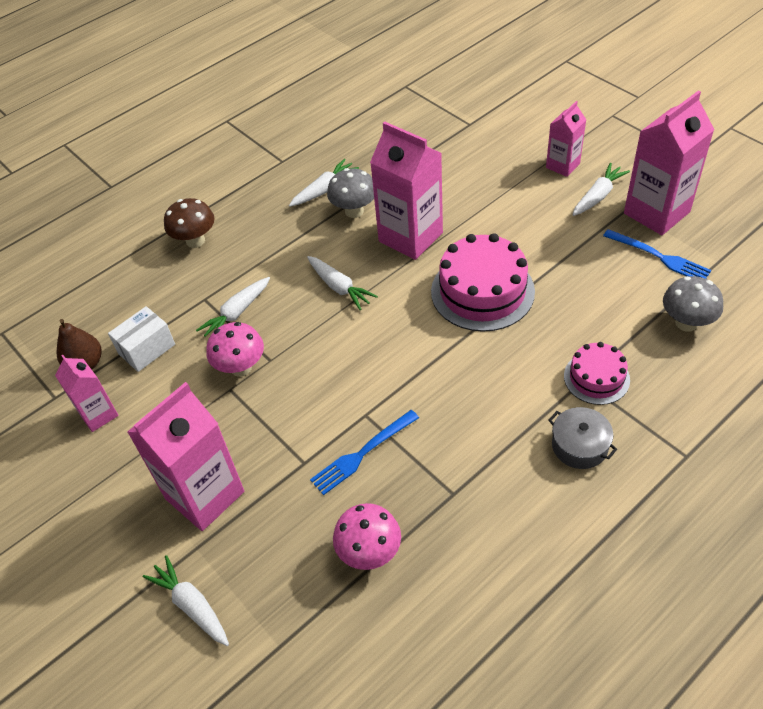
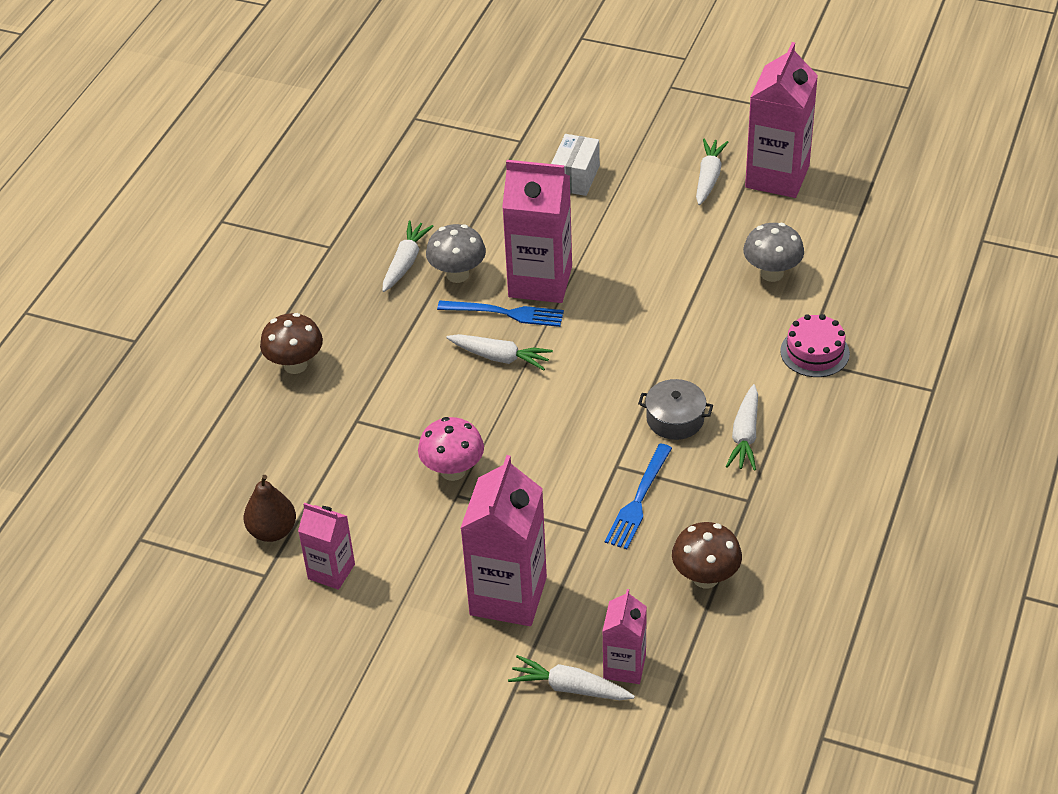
camera: 30 degrees left, 5 degrees down
(147, 349) = (332, 491): white box -> white box (576, 178)
(237, 313) = (406, 421): white carrot -> white carrot (745, 435)
(369, 552) = (705, 577): pink mushroom -> brown mushroom
(482, 291) = (653, 310): pink cake -> none
(562, 165) = (652, 156): pink carton -> pink carton (624, 666)
(579, 445) = (836, 416): grey pot -> grey pot (675, 419)
(659, 257) = (806, 220): blue fork -> blue fork (506, 313)
(686, 323) = (866, 274): grey mushroom -> grey mushroom (771, 273)

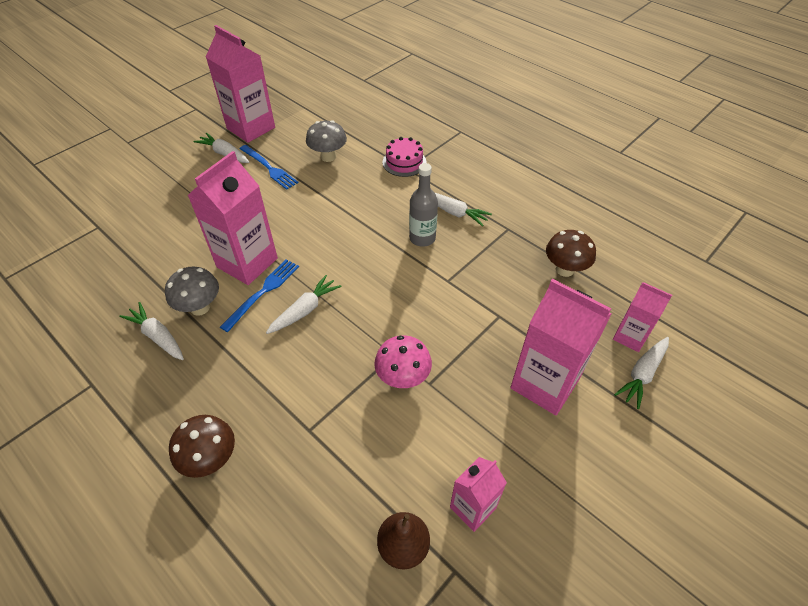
camera: 70 degrees left, 5 degrees up
(576, 178) = (164, 211): white box -> none
(638, 500) = (484, 280): blue fork -> blue fork (269, 168)
(675, 419) = (422, 238): grey pot -> grey bottle

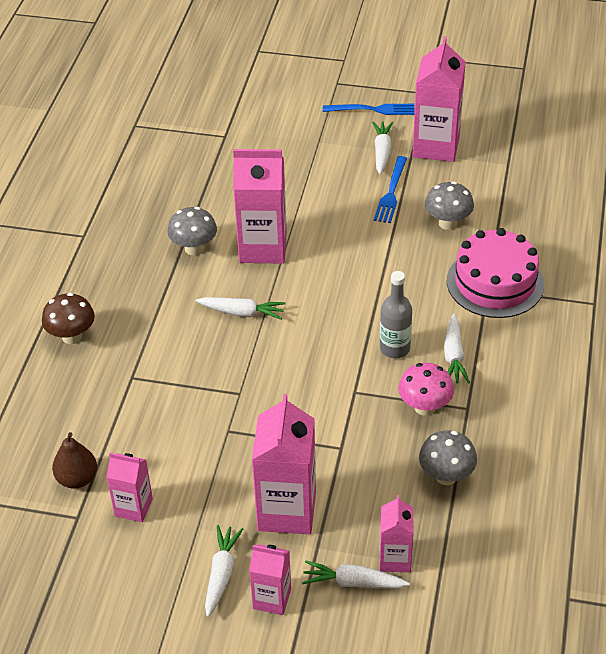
camera: 60 degrees right, 5 degrees down
(158, 336) = (149, 243): white carrot -> white carrot (221, 574)
(263, 292) = (239, 276): blue fork -> blue fork (373, 109)
(403, 378) = (220, 411): pink mushroom -> pink mushroom (424, 407)
(404, 162) = (495, 282): pink cake -> pink cake, size x1.74
(564, 269) = (446, 476): brown mushroom -> grey mushroom
(636, 441) = (272, 598): none -> pink carton

